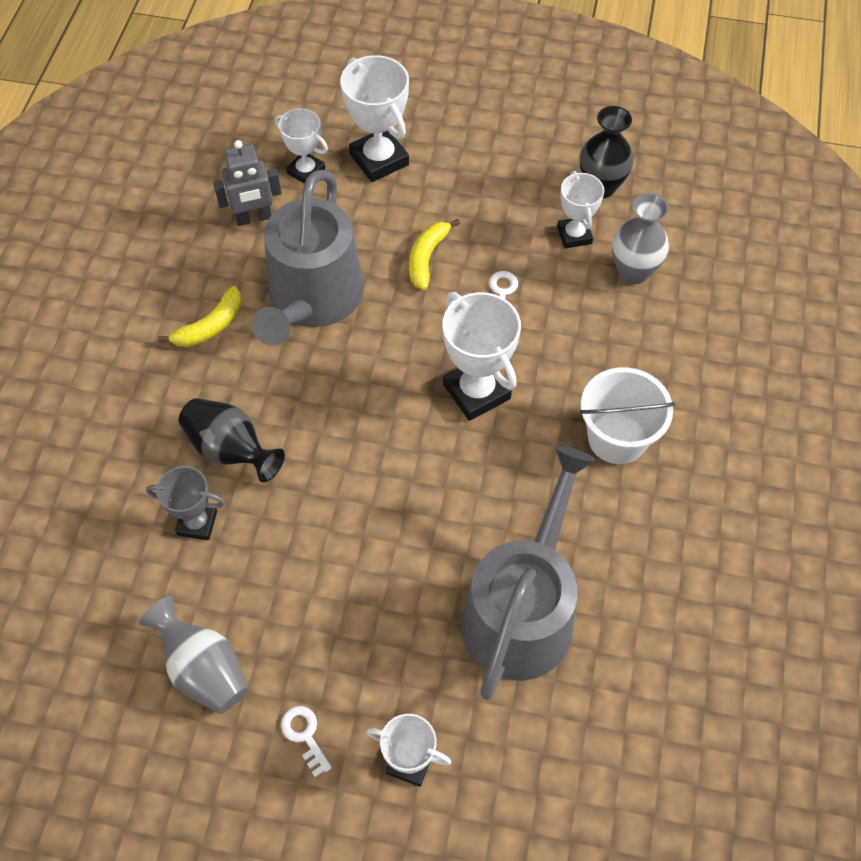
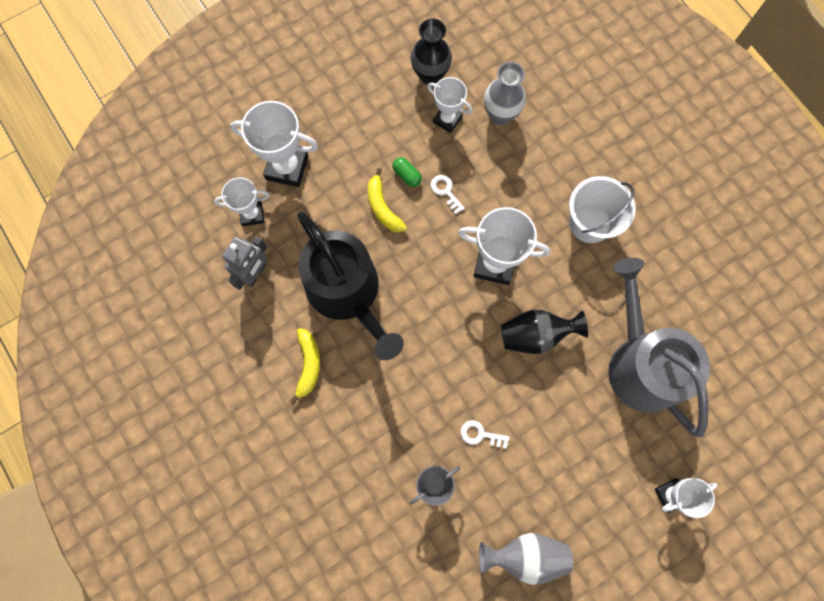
camera: 45 degrees left, 15 degrees up
(231, 450) = (404, 425): black vase -> black vase (535, 335)
(304, 735) = (610, 534): white key -> white key (480, 434)
(312, 299) = (347, 293): grey watering can -> black watering can
(480, 250) = (407, 175): none -> green capsule

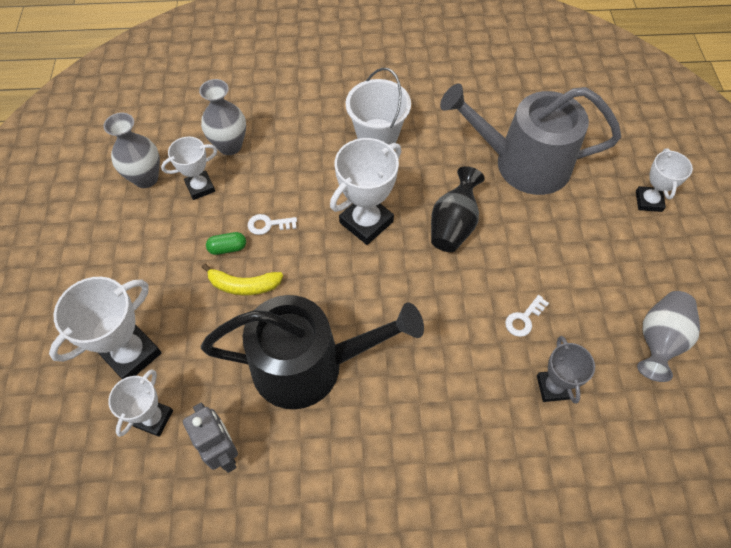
camera: 60 degrees left, 15 degrees down
(308, 365) = (361, 447): yellow banana -> none
(430, 75) = (146, 178): black vase -> grey vase

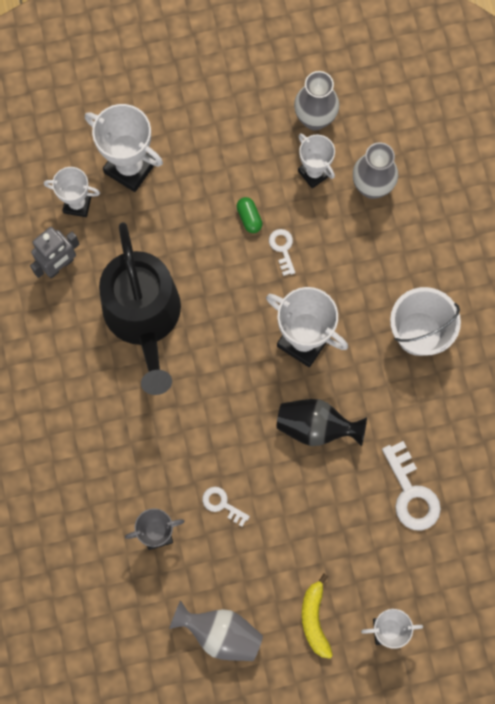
camera: 80 degrees right, 15 degrees up
(244, 285) = (212, 243): yellow banana -> yellow banana (315, 619)
(523, 163) = (411, 493): grey watering can -> white key

